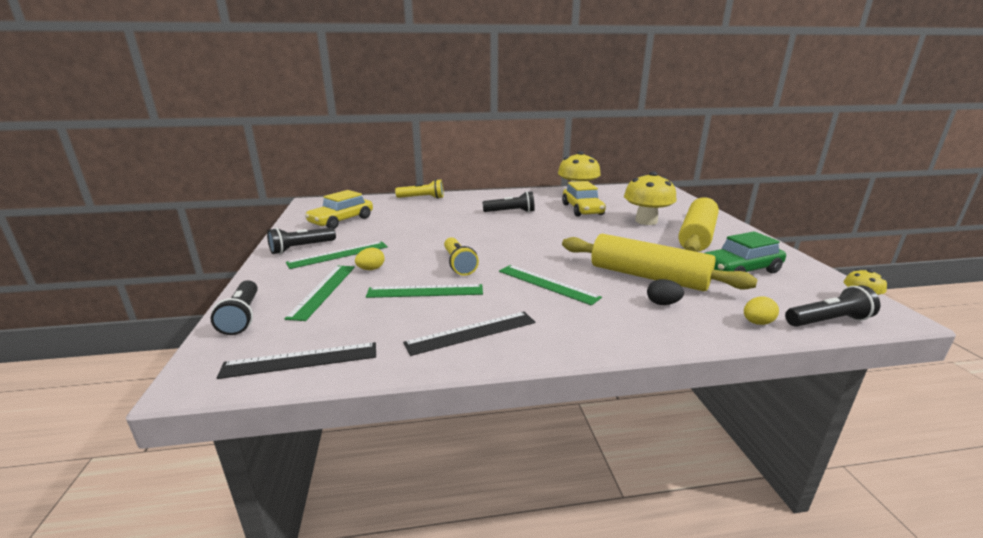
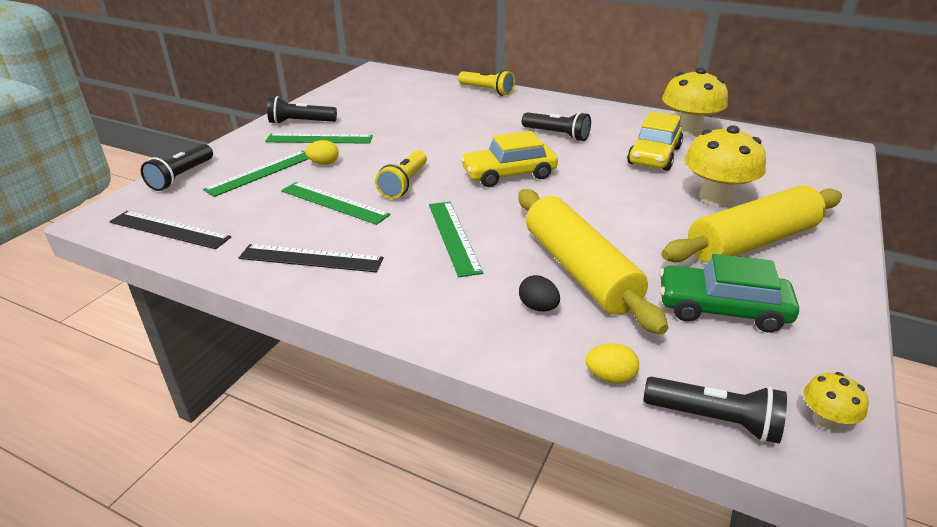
camera: 35 degrees right, 10 degrees up
(341, 220) = (372, 100): yellow car -> yellow car (509, 174)

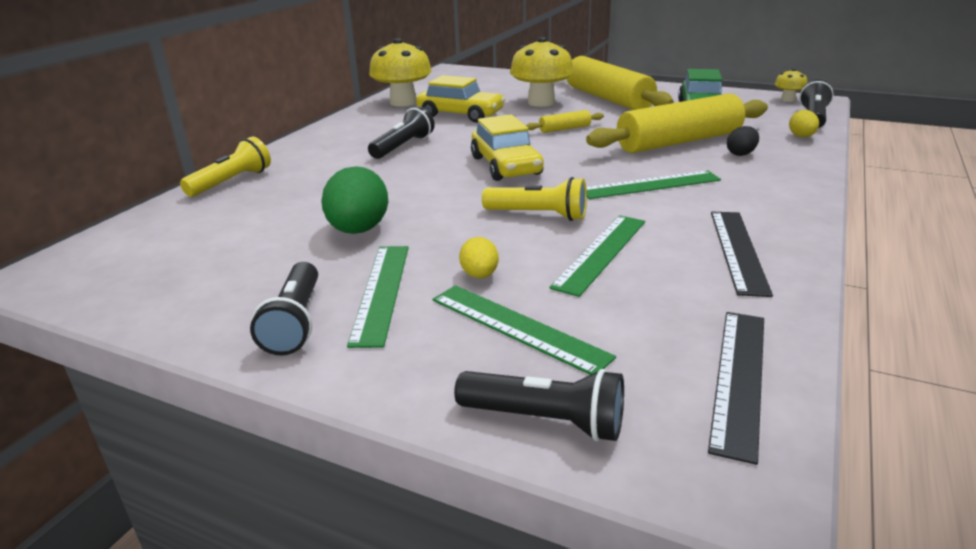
camera: 90 degrees left, 5 degrees down
(400, 129) = (358, 230): none -> green egg
(617, 206) = (564, 129): none -> yellow rolling pin

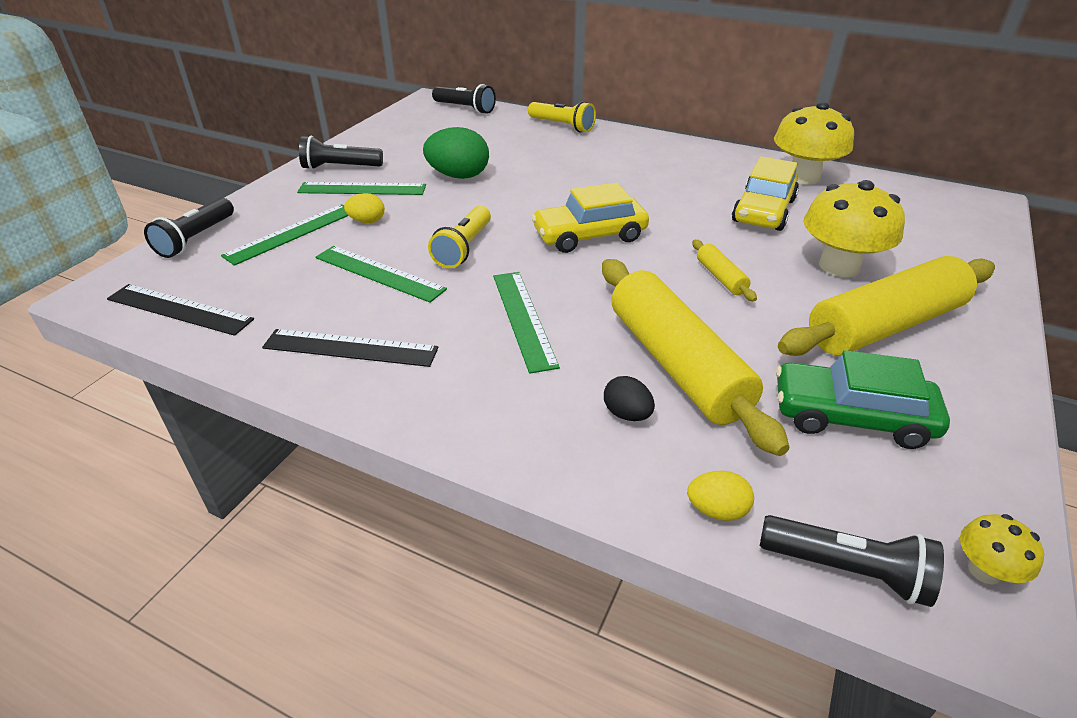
camera: 90 degrees right, 10 degrees up
(403, 147) = (646, 184): black flashlight -> black flashlight (465, 109)

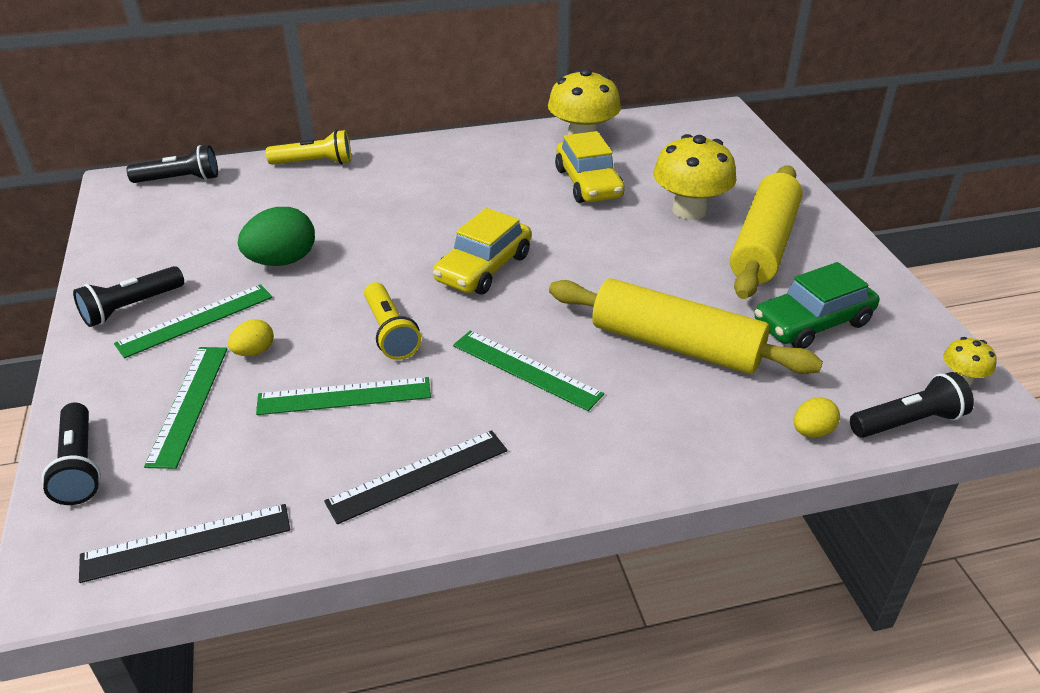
camera: 40 degrees left, 0 degrees up
(627, 414) = (689, 401): black egg -> none
(720, 277) = (624, 258): yellow rolling pin -> none

